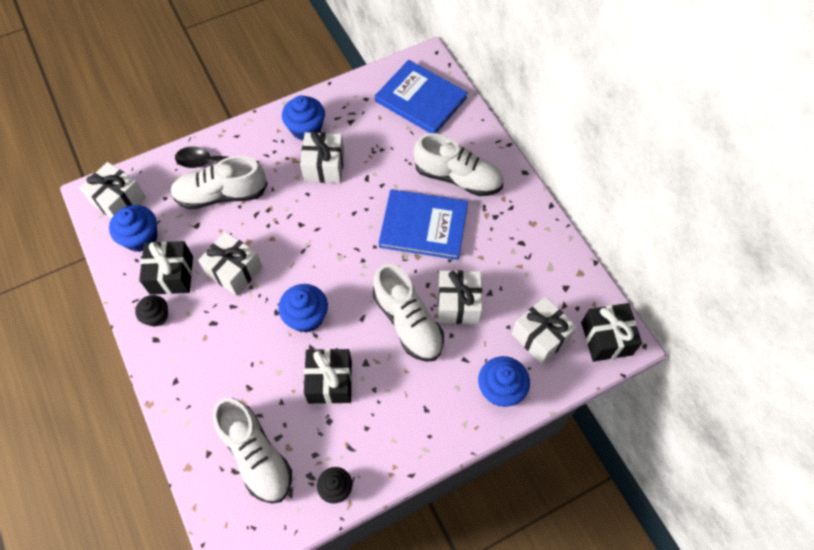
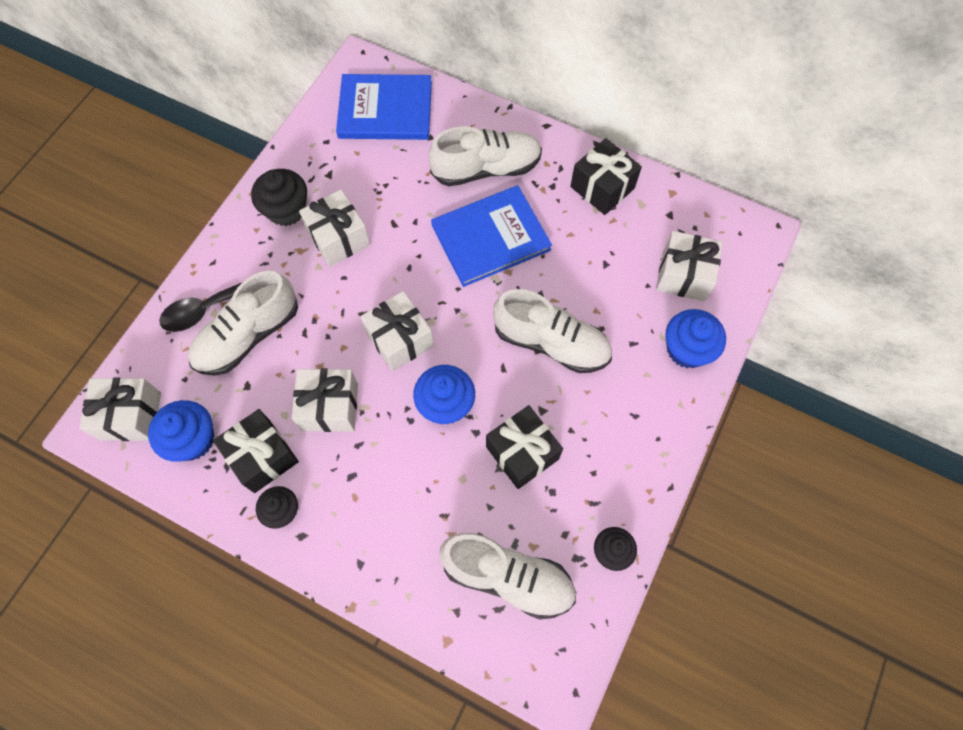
camera: 35 degrees left, 5 degrees up
(306, 129) = (286, 210): blue cupcake -> black cupcake
(458, 304) = (584, 293): white gift -> white gift (399, 339)
(606, 338) = (741, 239): black gift -> black gift (602, 187)

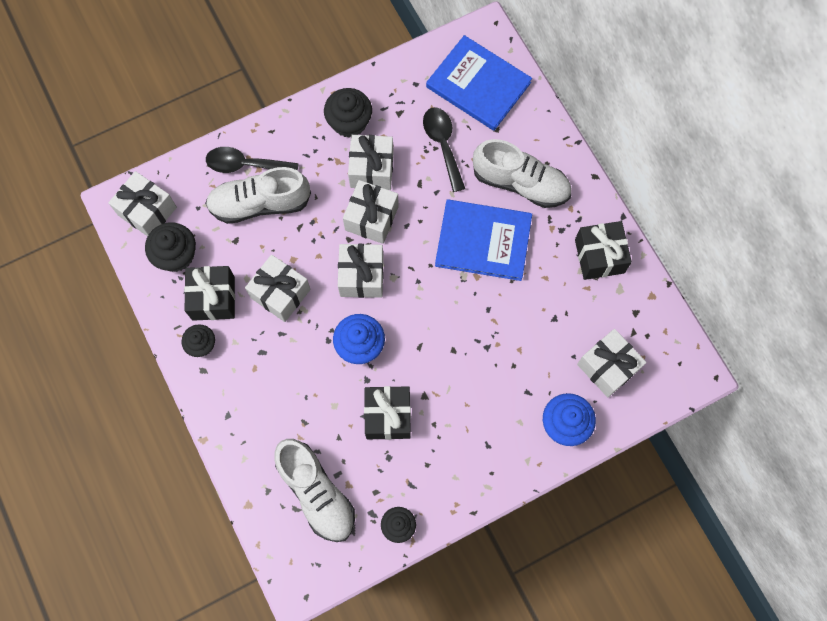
camera: 35 degrees right, 5 degrees up
(193, 439) = (176, 255): blue cupcake -> black cupcake
(370, 281) = (371, 218): none -> white gift
(390, 178) = (443, 144): none -> black spoon
(551, 343) = (468, 351): white shoe -> none

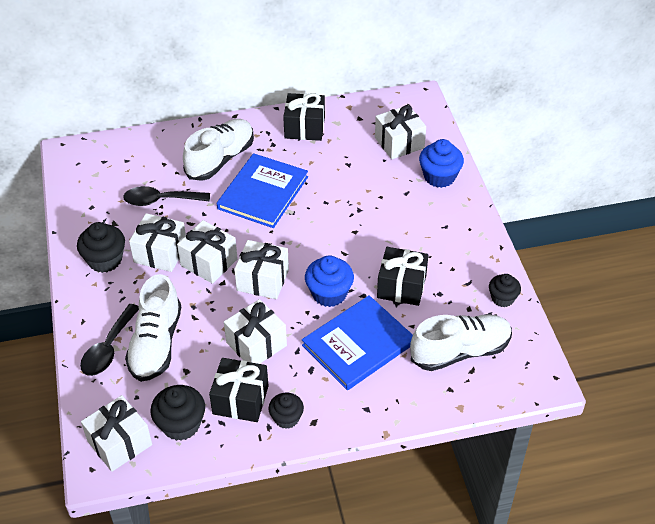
camera: 75 degrees left, 25 degrees down
(478, 85) = (115, 166): blue book -> blue book (358, 344)

